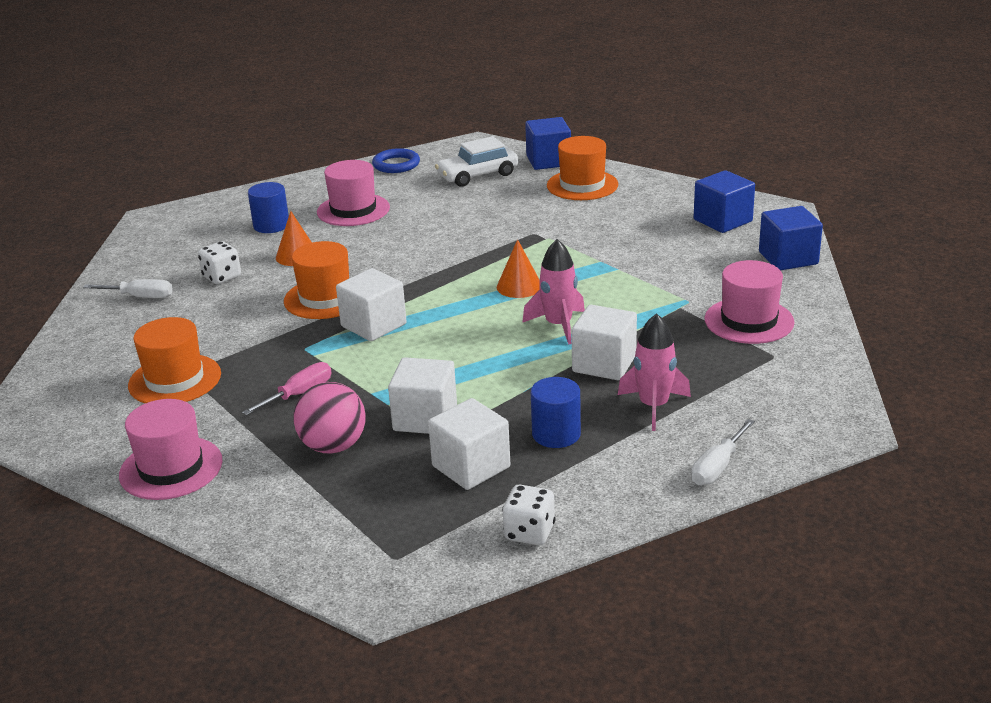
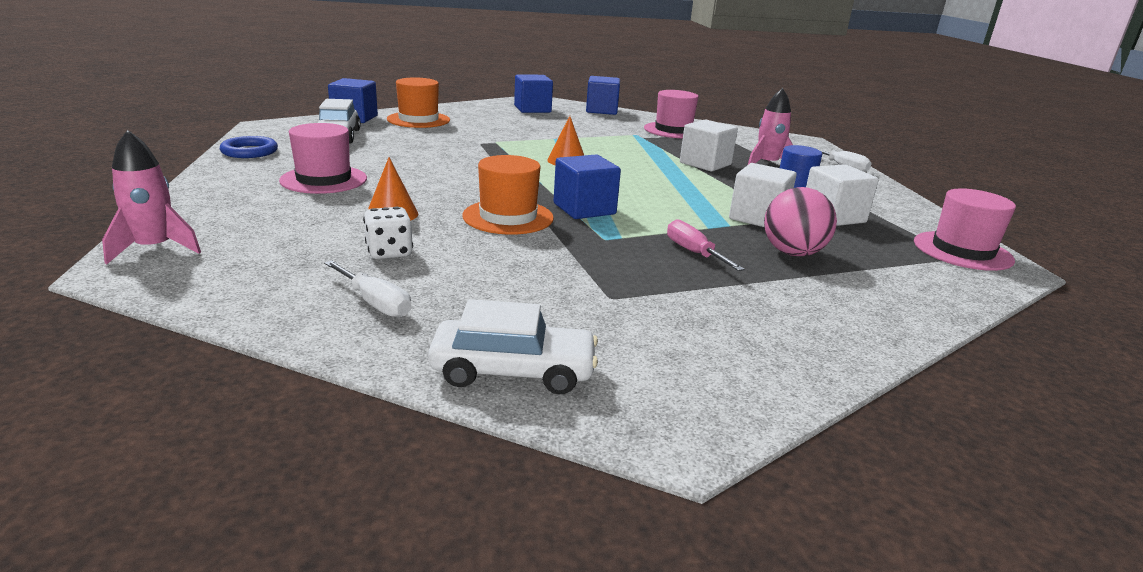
camera: 75 degrees left, 5 degrees down
(69, 360) = (513, 371): none -> white car
(140, 297) = (375, 303): white screwdriver -> white screwdriver turned 105 degrees clockwise
(171, 468) = (817, 328): pink hat -> pink hat (962, 251)
(175, 380) = (623, 306): orange hat -> none
(271, 225) = (292, 213): blue cylinder -> none
(373, 325) = (584, 209): white cube -> blue cube
(529, 532) = (918, 216): white dice -> none
(558, 325) = (640, 163): pink rocket -> pink rocket (154, 249)

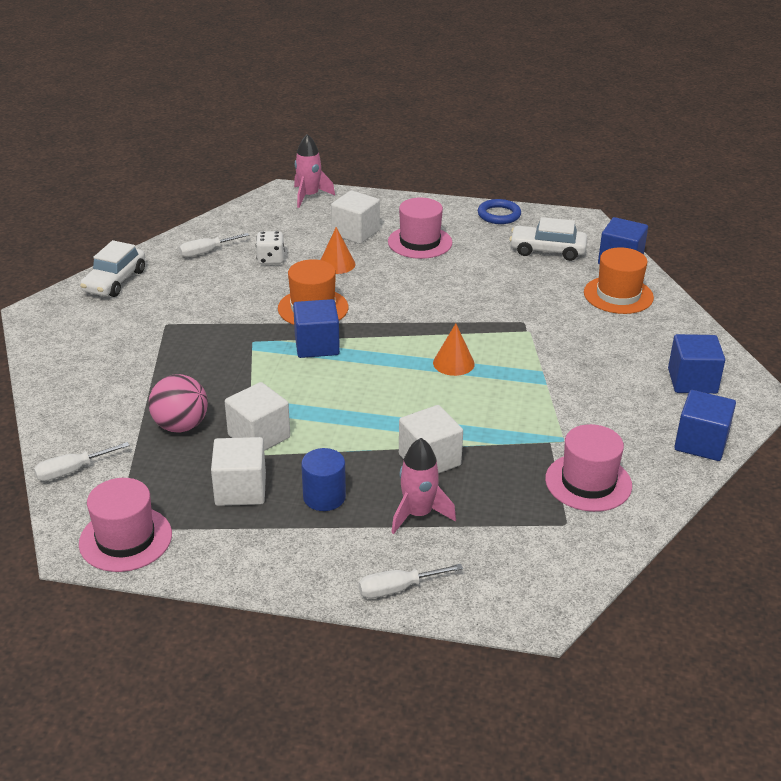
camera: 110 degrees right, 10 degrees up
(297, 210) = (355, 232): none -> white cube
(694, 253) = (208, 375): pink screwdriver -> none
(940, 295) = (72, 471): none -> white screwdriver

